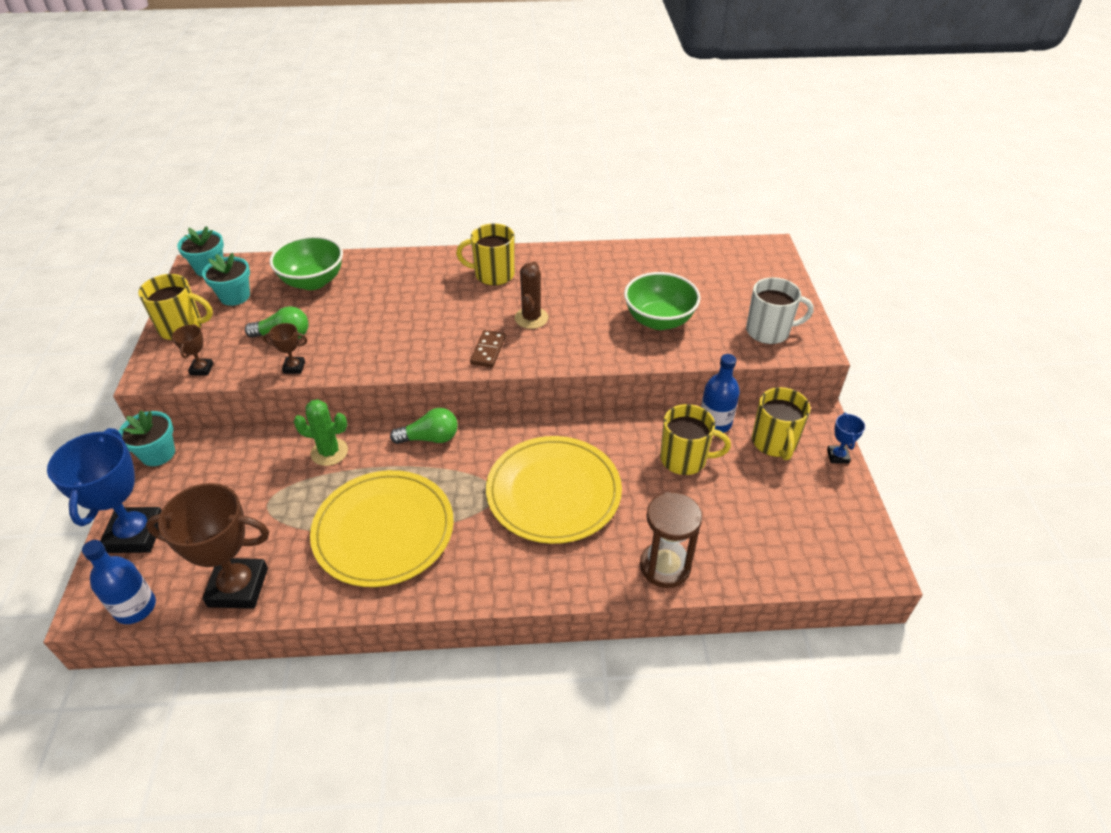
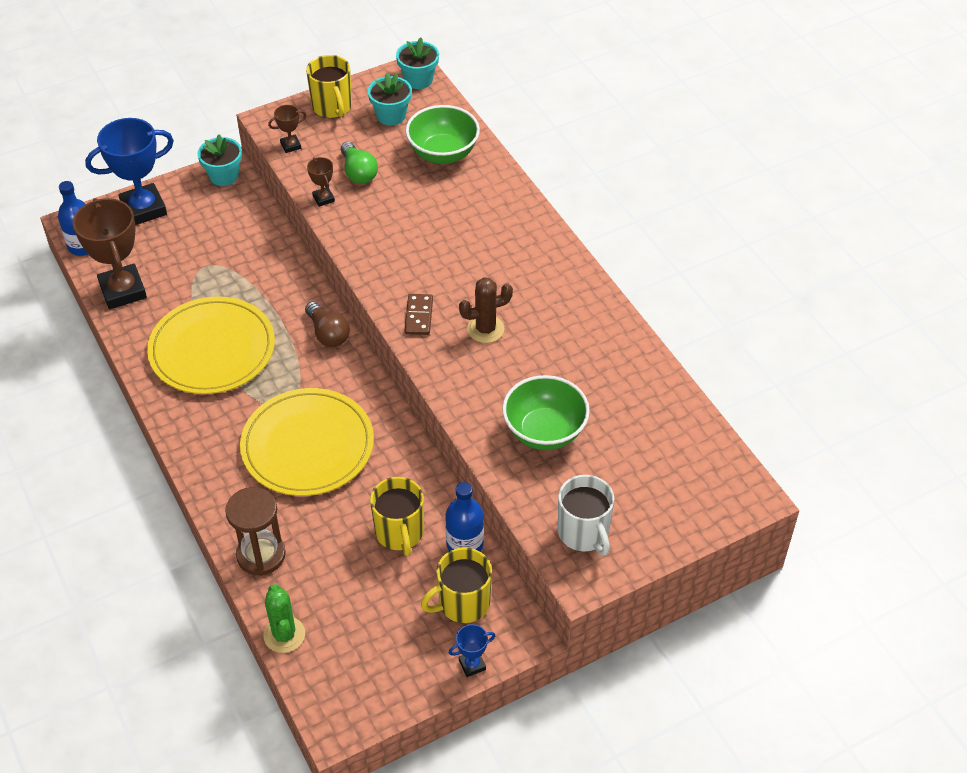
camera: 65 degrees right, 5 degrees up
(329, 452) = (277, 276): green cactus -> green cactus (284, 635)
(430, 438) = (328, 333): green light bulb -> brown light bulb
(488, 350) = (419, 316): brown domino -> brown domino turned 75 degrees counterclockwise
(493, 274) = (536, 274): yellow mug -> none

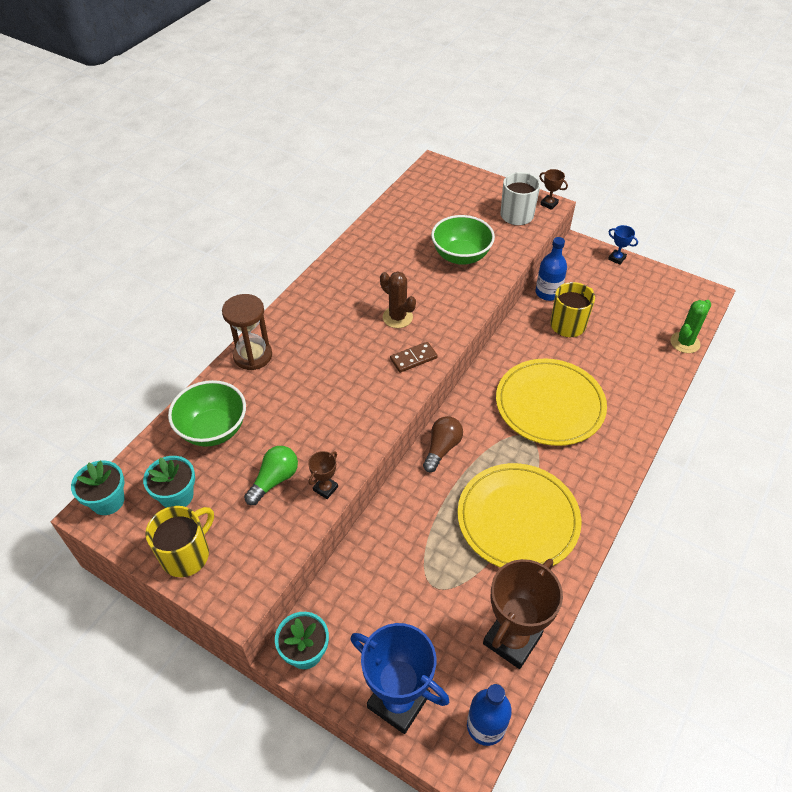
camera: 120 degrees left, 0 degrees up
(261, 555) = (650, 383): brown hourglass -> brown hourglass (253, 356)
(290, 146) = (267, 558): brown trophy -> brown trophy (549, 204)
(462, 603) = (585, 277): yellow mug -> none

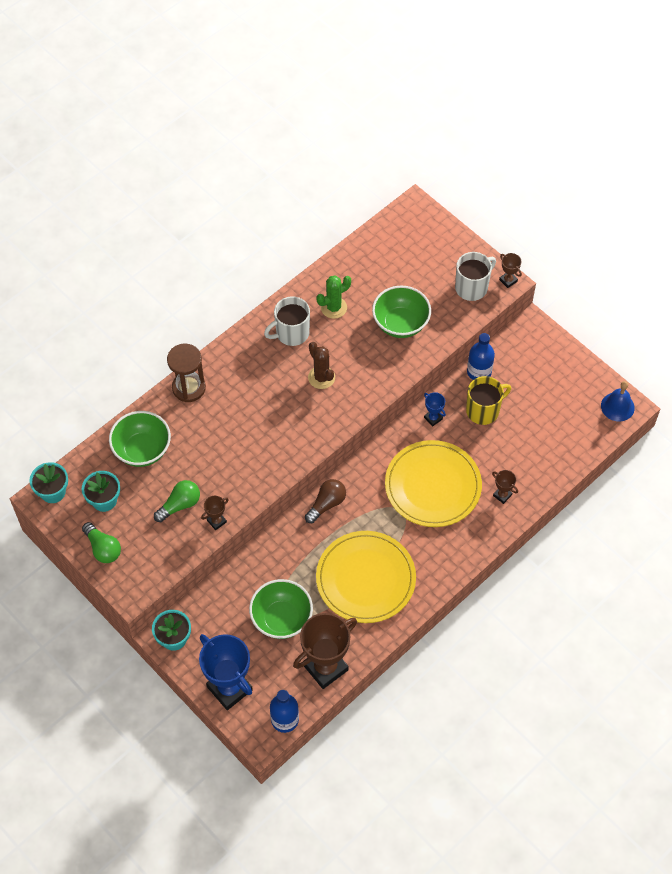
camera: 15 degrees right, 10 degrees up
(187, 555) = (103, 548): yellow mug -> green light bulb
(351, 284) = (291, 333): none -> white mug
(413, 358) = (321, 422): brown domino -> none
(435, 591) = (281, 619): none -> green bowl
(617, 258) = (562, 348): blue trophy -> blue trophy (433, 418)
(626, 398) = (502, 495): none -> brown trophy
(685, 342) = (581, 453): green cactus -> green cactus (333, 307)
(695, 295) = (617, 406): none -> blue bell

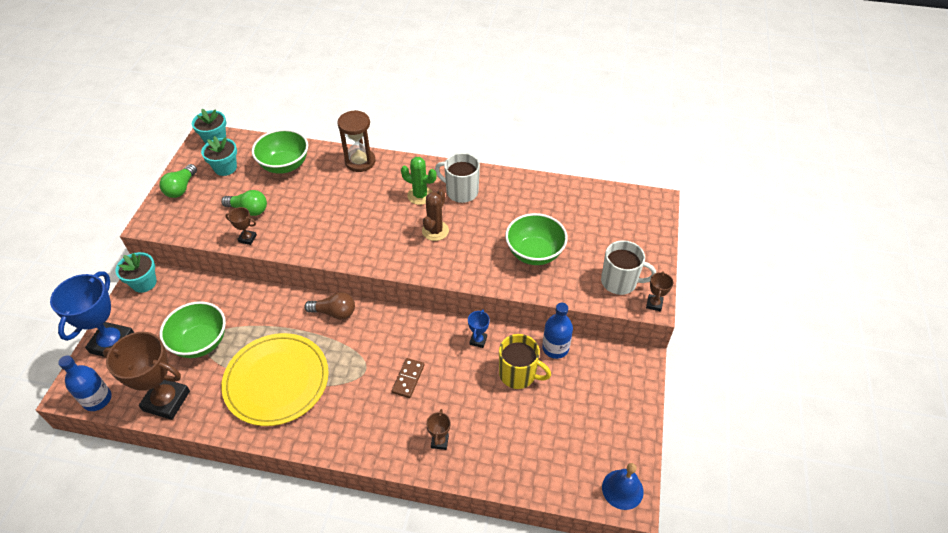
camera: 55 degrees right, 10 degrees down
(333, 307) = (509, 203): green cactus -> green cactus (420, 195)
(433, 486) = (408, 379): yellow plate -> brown domino

